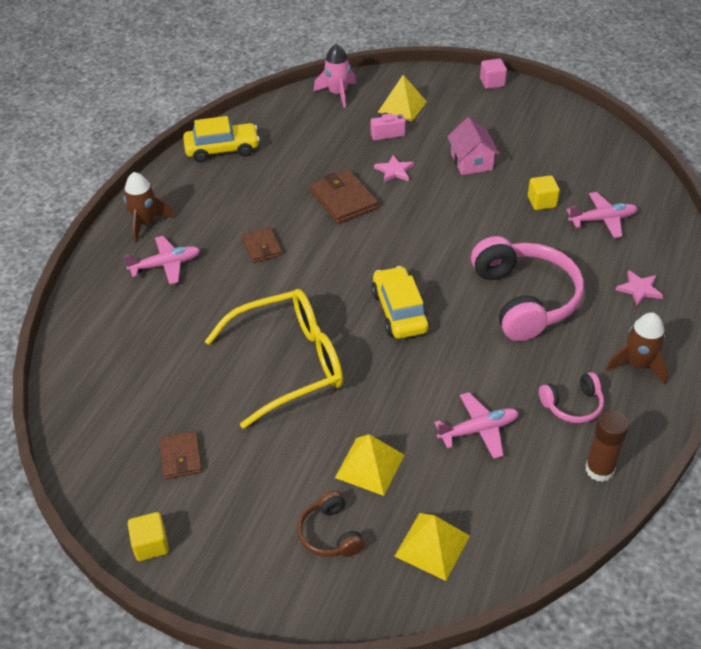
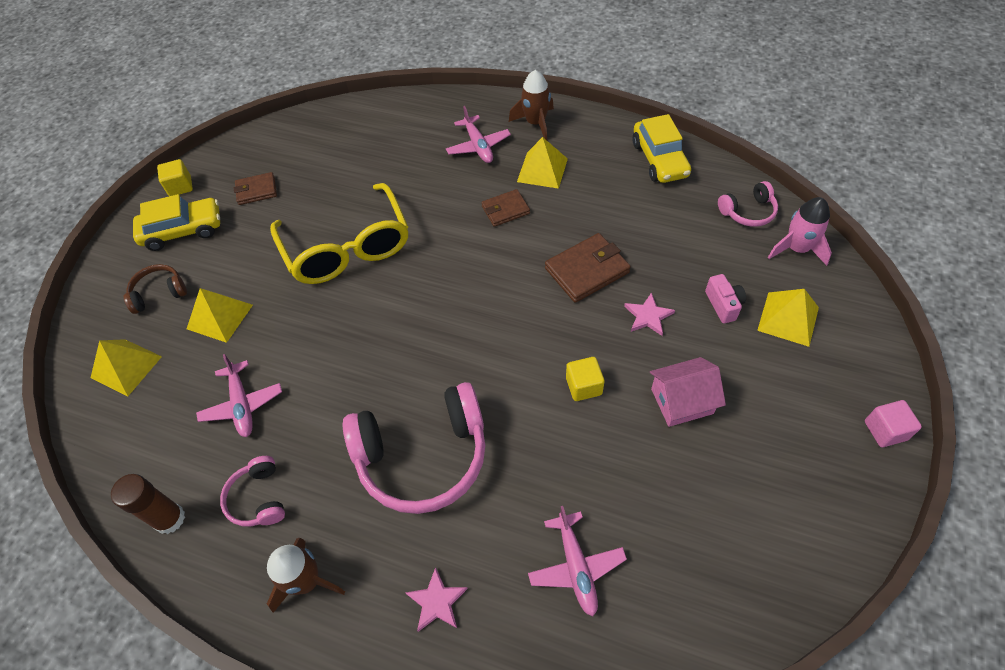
camera: 90 degrees right, 10 degrees up
(214, 221) = (542, 170): none -> yellow pyramid
(295, 111) = (748, 212): none -> pink headphones
(399, 311) = (409, 331): yellow car -> yellow car (183, 231)
(541, 202) = (607, 486): yellow cube -> yellow cube (583, 386)

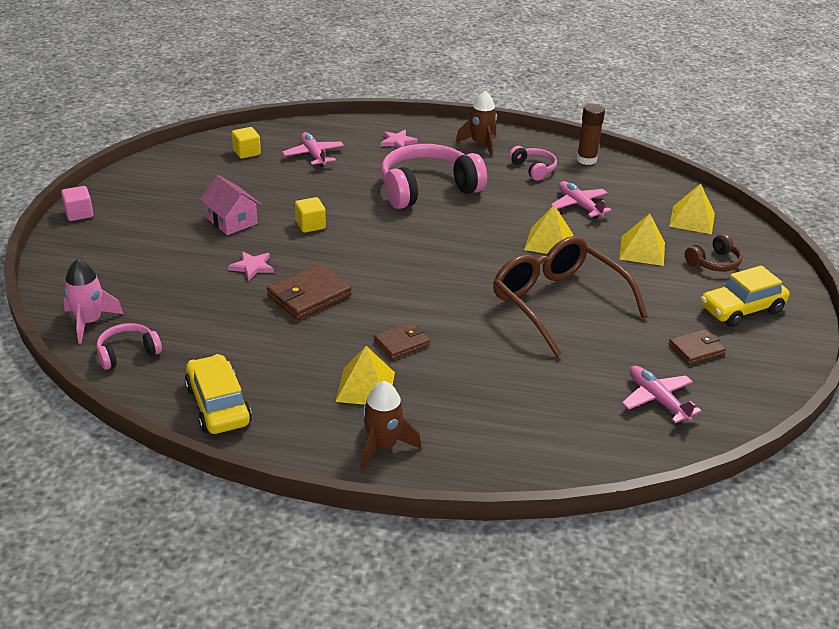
camera: 165 degrees right, 20 degrees down
(180, 187) = (788, 349): yellow cube -> yellow cube (247, 152)
(347, 248) = (557, 302): yellow glasses -> brown glasses
(478, 146) = (453, 411): pink plane -> pink plane (657, 400)
(682, 401) = (232, 221): pink house -> pink house turned 75 degrees clockwise
(723, 305) = (180, 277): pink camera -> none
(788, 319) = (124, 270): yellow pyramid -> yellow pyramid (549, 242)

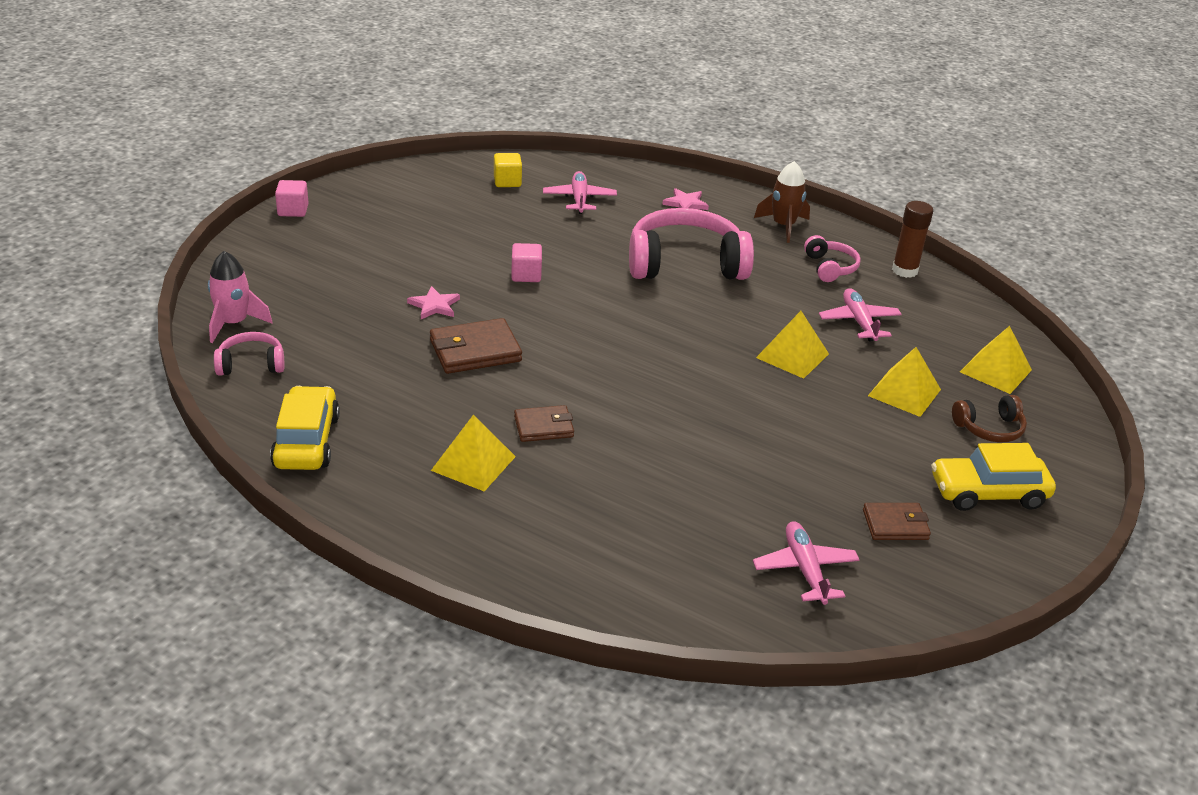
camera: 20 degrees right, 0 degrees up
(232, 221) = (444, 252): pink house -> none
(310, 225) = (526, 275): yellow cube -> pink cube
(382, 446) = (450, 532): brown rocket -> none
(557, 302) = (756, 427): brown glasses -> none

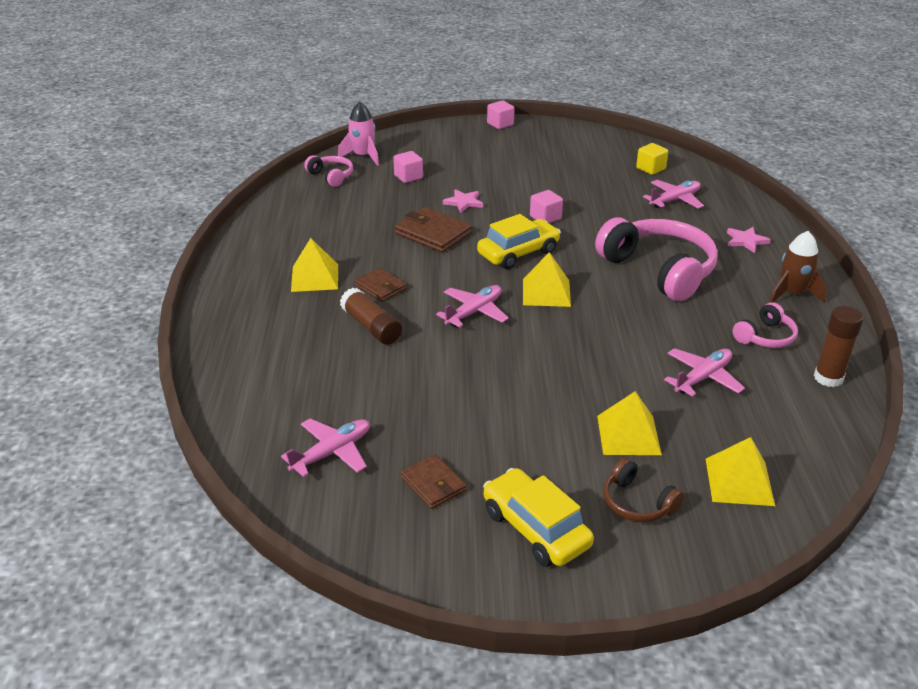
camera: 60 degrees right, 0 degrees up
(306, 441) = (279, 219): yellow car -> yellow car (518, 253)
(330, 315) = (408, 177): none -> pink cube
(612, 462) = (371, 326): none -> brown glue stick
(650, 389) = (474, 312): none -> pink plane
(792, 355) = (603, 360): yellow pyramid -> yellow pyramid (546, 292)

